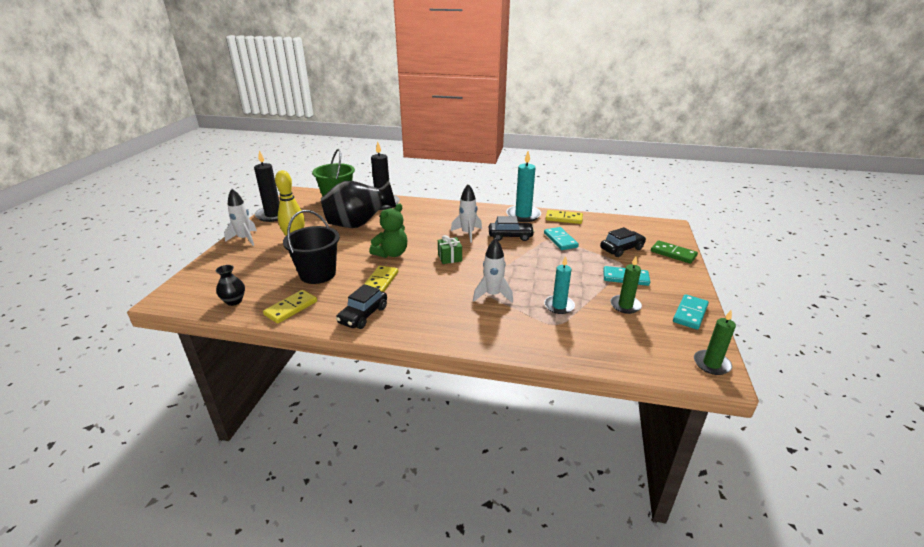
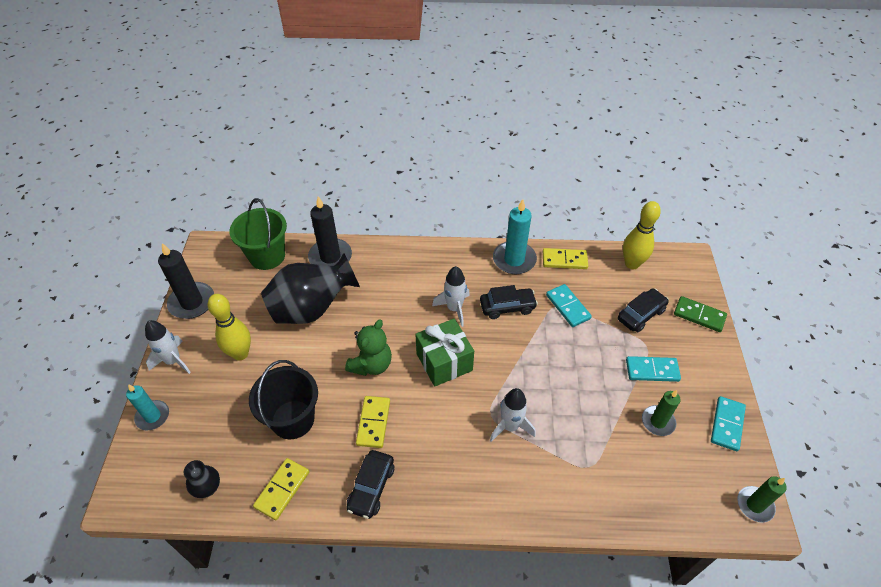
camera: 10 degrees left, 20 degrees up
(449, 258) = (444, 362): green gift -> green gift, size x1.75
(559, 306) = (587, 434): turquoise candle -> turquoise candle (153, 416)
(619, 224) = (632, 264): none -> yellow bowling pin

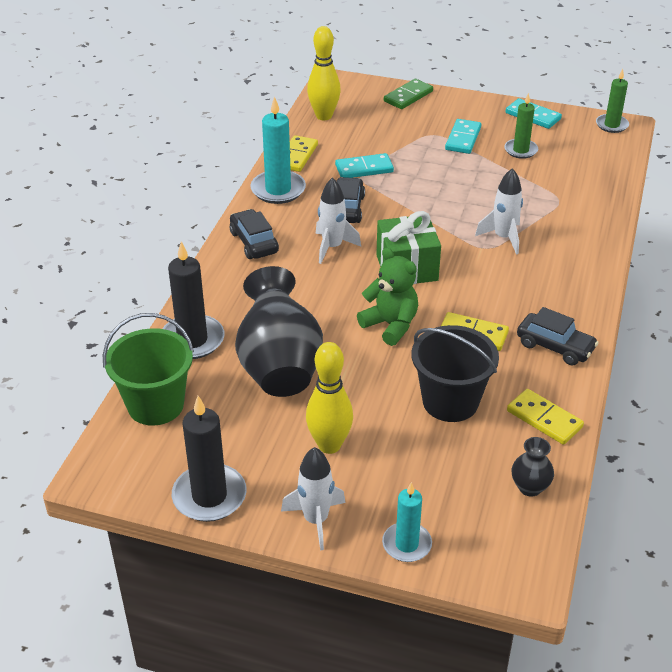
camera: 75 degrees left, 10 degrees down
(641, 314) = (393, 128): black car -> black car (254, 242)

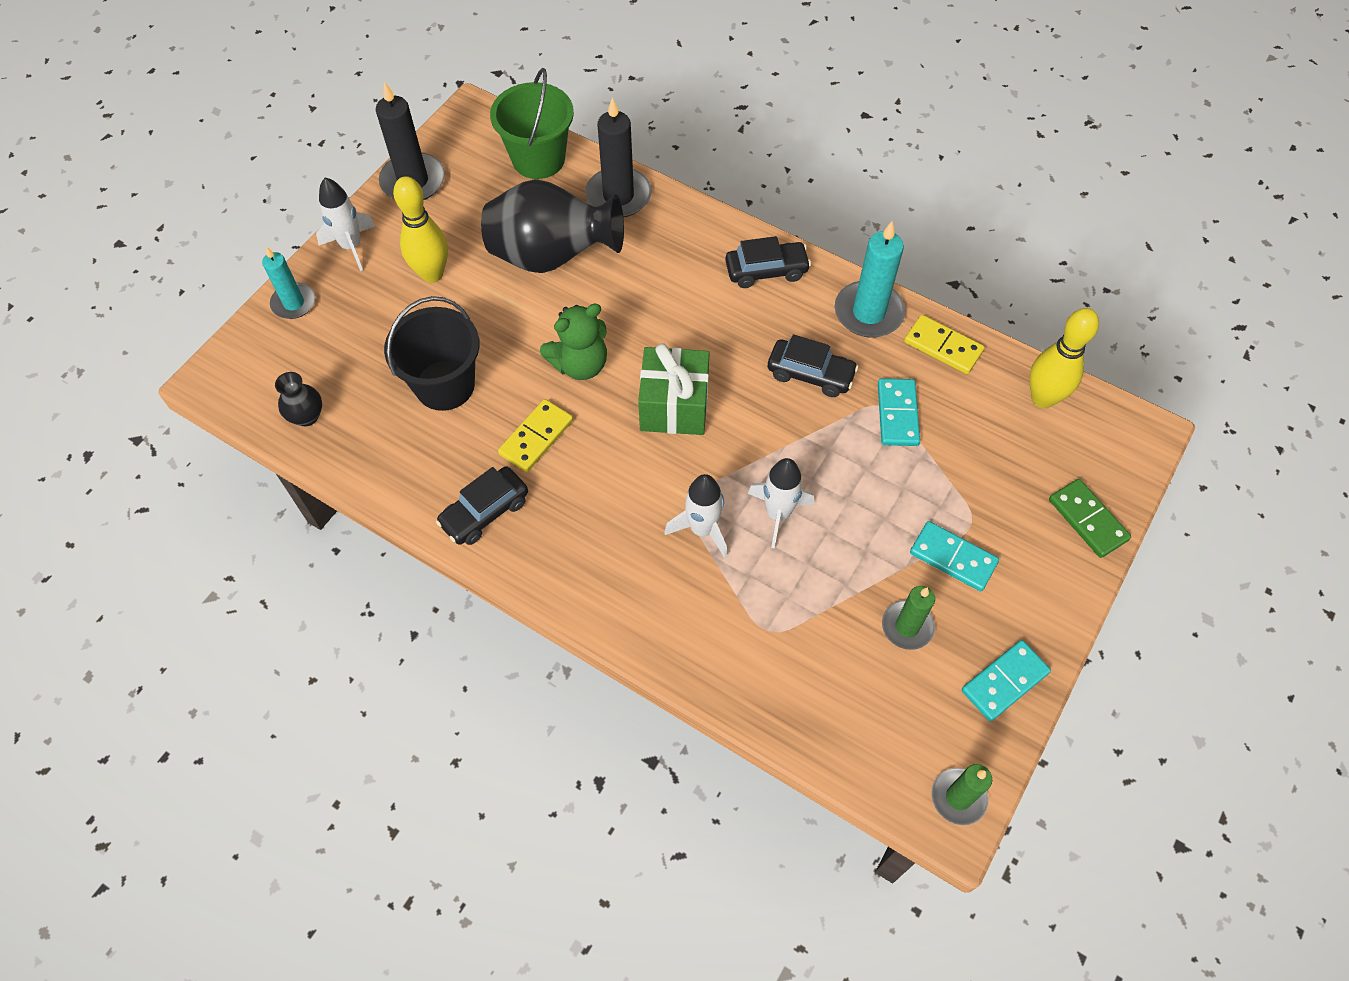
camera: 105 degrees right, 20 degrees up
(332, 247) = (736, 342): white rocket -> white rocket (778, 514)
(544, 419) = (384, 460): yellow domino -> none

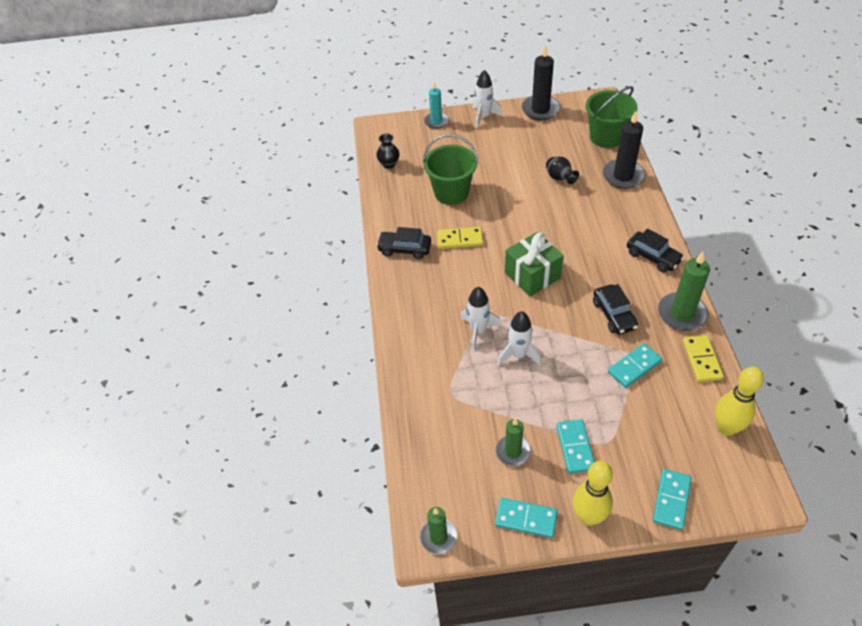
camera: 55 degrees right, 10 degrees down
(432, 274) = (501, 149): yellow bowling pin -> yellow bowling pin (588, 517)
(445, 385) = (451, 192): black bucket -> green bucket
(552, 256) = (560, 178): black vase -> black vase, size x0.44
(580, 364) = (514, 227): green teddy bear -> none
(868, 312) = (681, 314): turquoise candle -> green candle
(1087, 520) = (671, 500): green domino -> turquoise domino

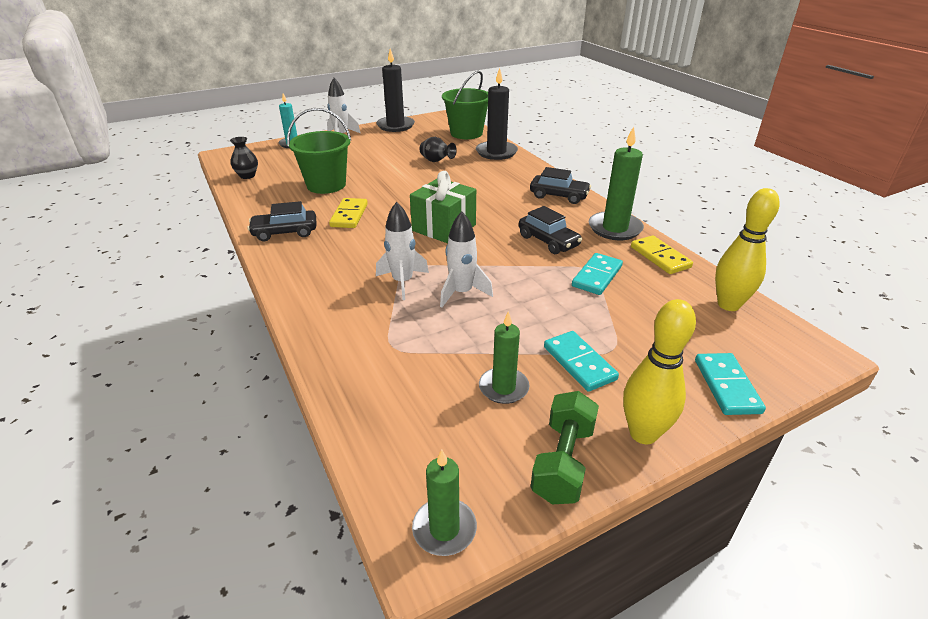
camera: 25 degrees left, 15 degrees down
(460, 239) = (349, 215): yellow domino -> yellow domino turned 60 degrees counterclockwise
(526, 519) = (563, 462): turquoise domino -> green dumbbell

